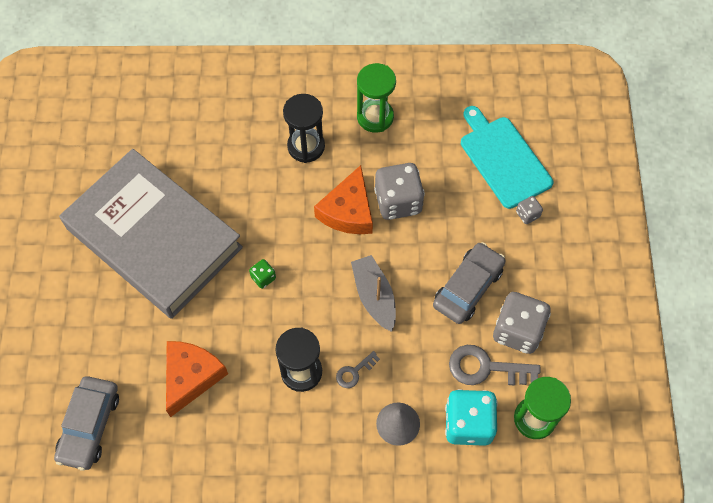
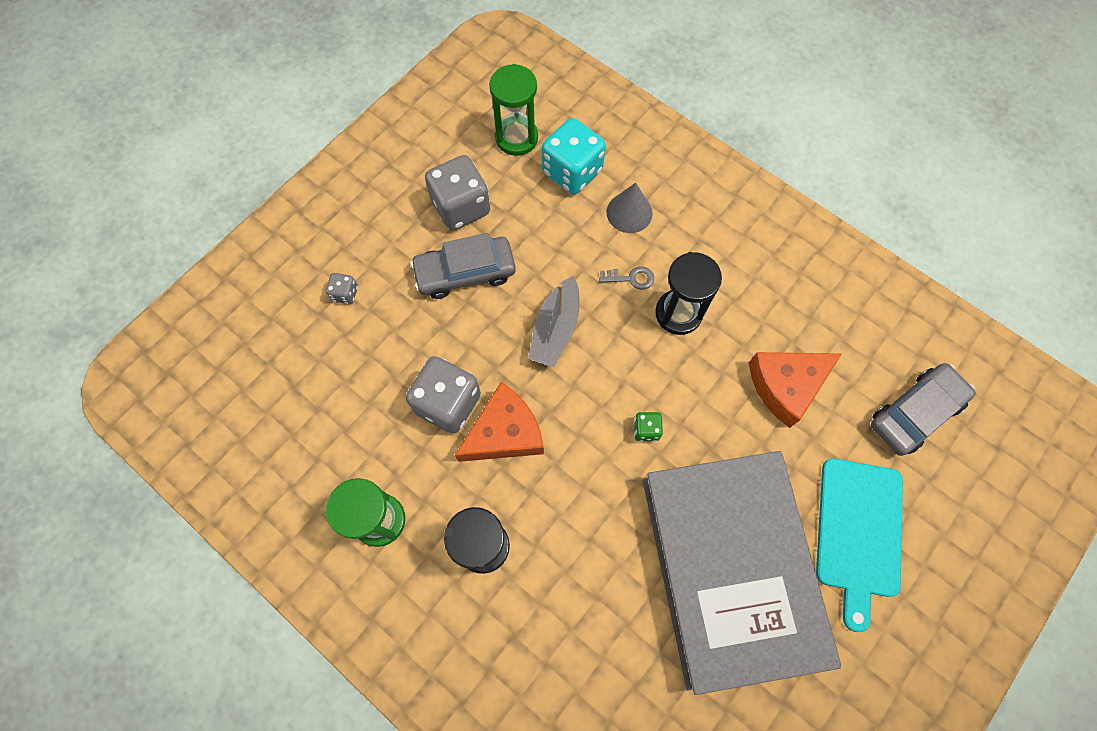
camera: 140 degrees left, 5 degrees up
(486, 368) = (516, 199): grey key -> none
(503, 159) = (306, 364): turquoise cutting board -> turquoise cutting board (858, 532)

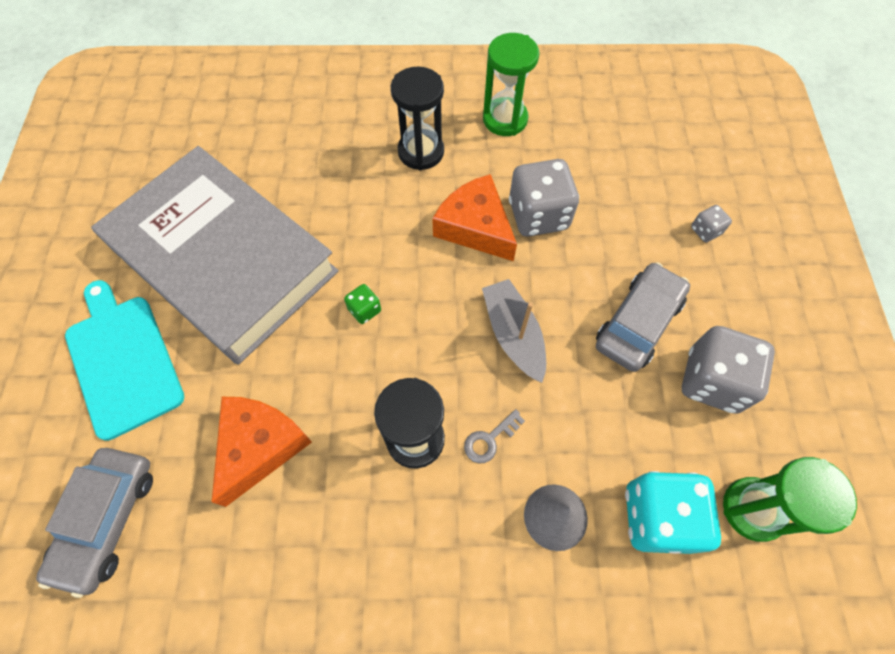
camera: 140 degrees right, 5 degrees down
(505, 432) = (475, 227): orange cheese -> orange cheese turned 120 degrees clockwise

